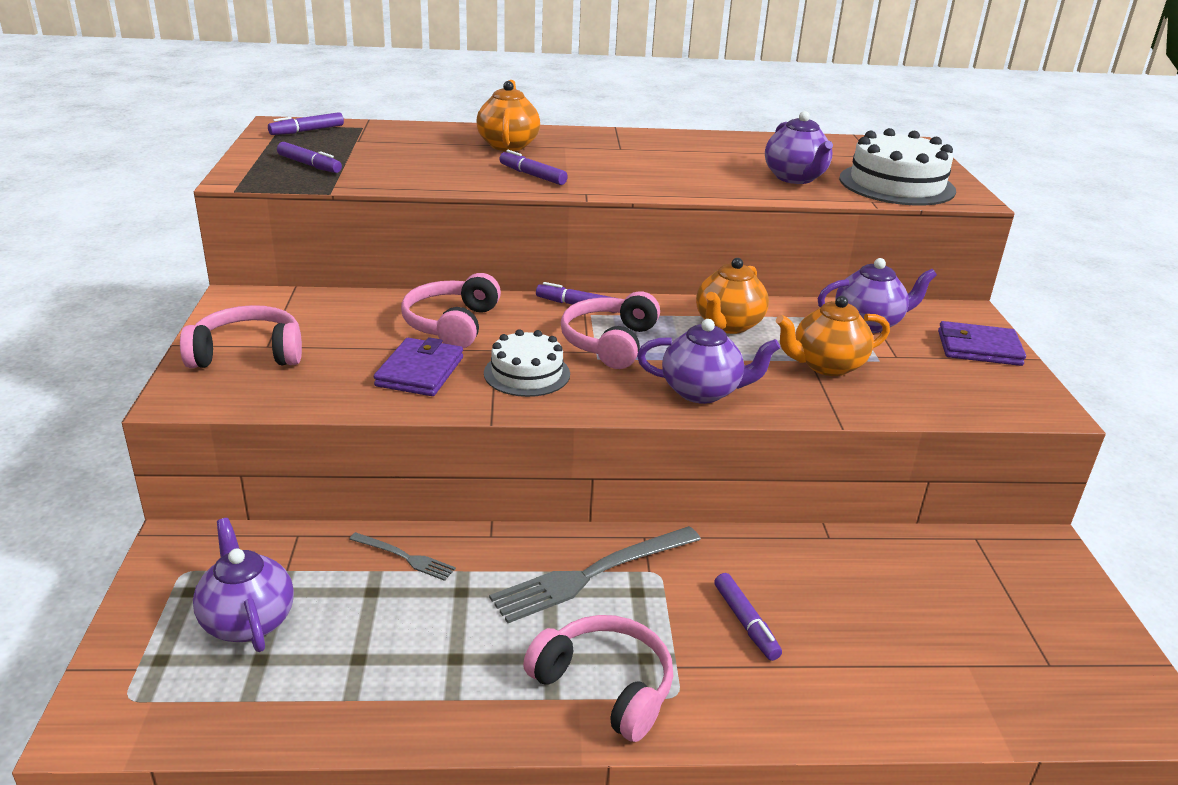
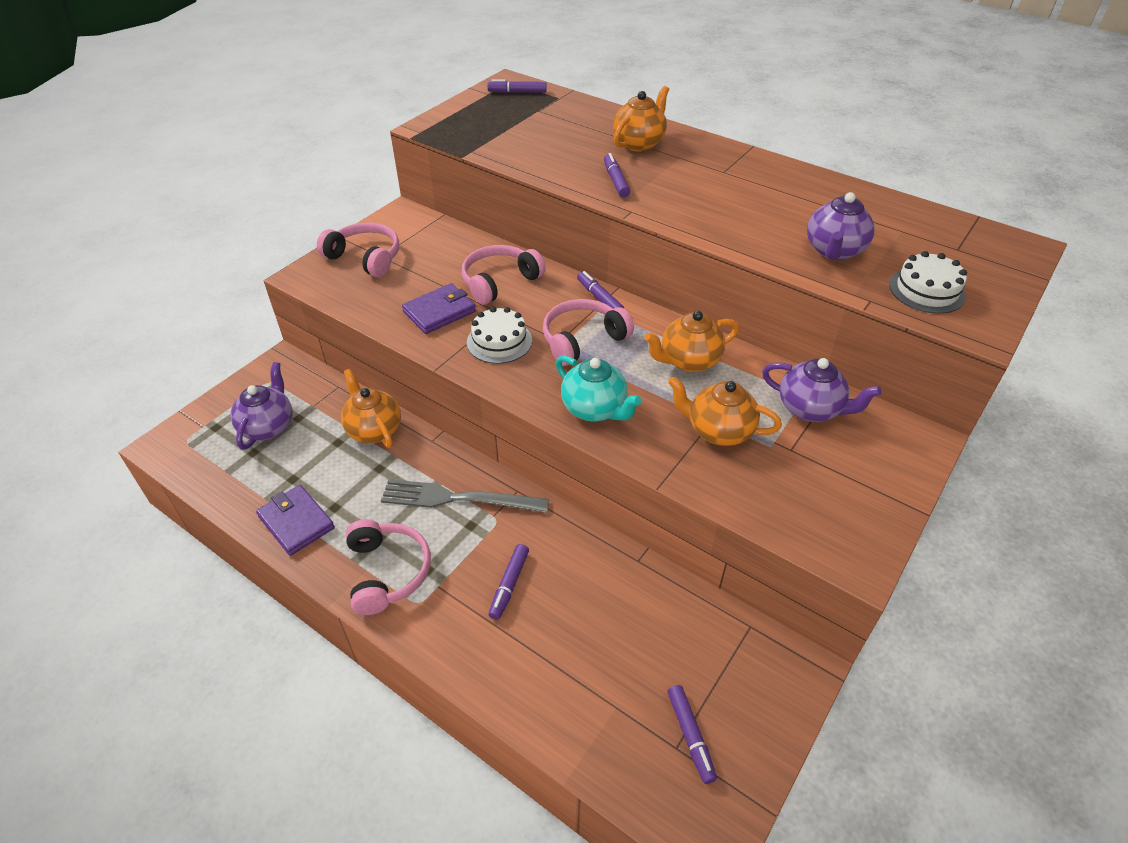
camera: 40 degrees right, 15 degrees up
(309, 165) = (480, 126): purple marker -> purple marker (690, 736)
(404, 557) = (374, 430): grey fork -> orange teapot
(702, 392) = (595, 409): purple teapot -> turquoise teapot
(896, 184) = (927, 290): white cake -> white cake, size x0.63
(979, 348) = (880, 477): purple wallet -> purple wallet (296, 522)

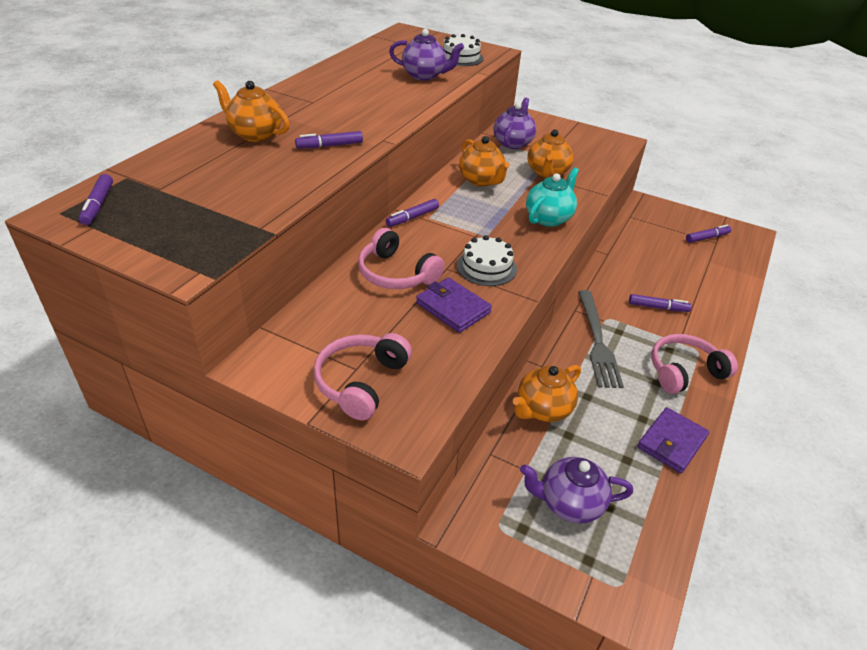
camera: 100 degrees left, 5 degrees down
(582, 339) = (471, 225): pink headphones -> none

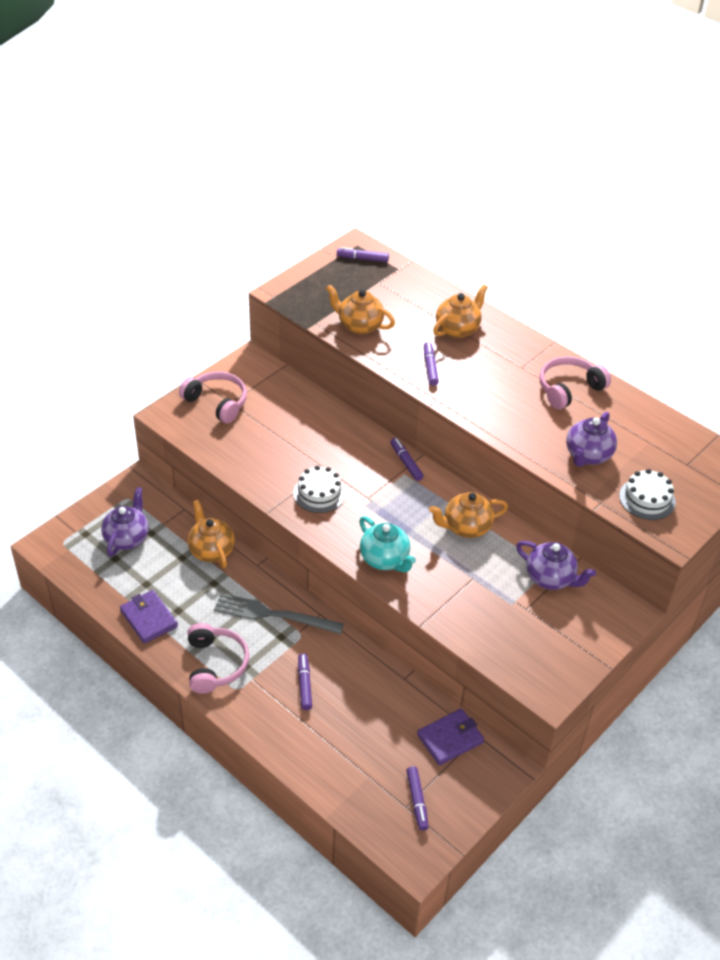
camera: 105 degrees right, 5 degrees up
(396, 274) = (326, 438): pink headphones -> pink headphones (569, 389)
(453, 308) = (274, 461): purple wallet -> purple wallet (450, 739)
(547, 173) = (475, 587): orange teapot -> orange teapot (359, 326)
(658, 307) = (304, 684): purple marker -> purple marker turned 150 degrees clockwise

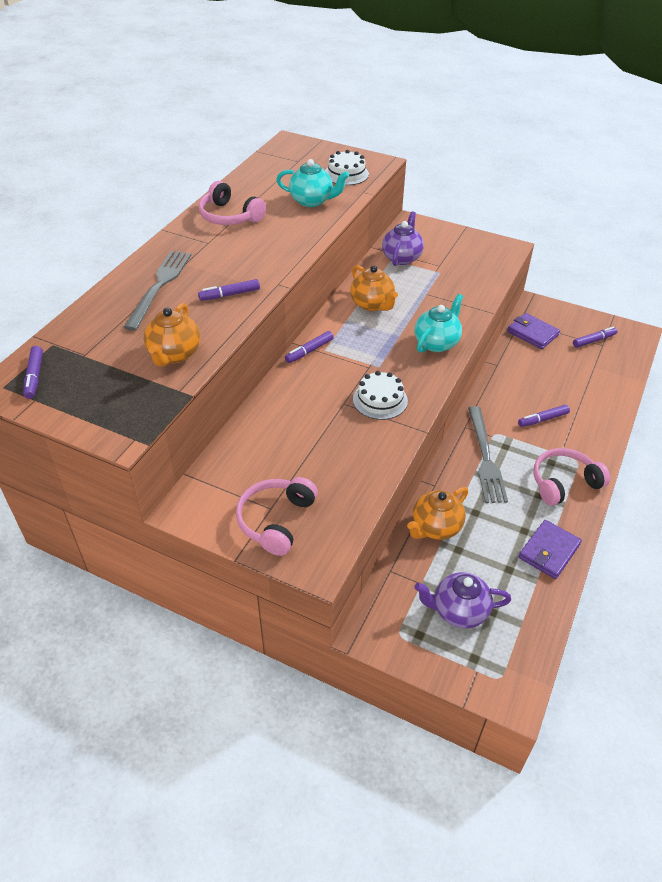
camera: 105 degrees left, 0 degrees up
(458, 329) = (159, 286): orange teapot -> grey fork
(587, 455) = (312, 201): purple teapot -> turquoise teapot

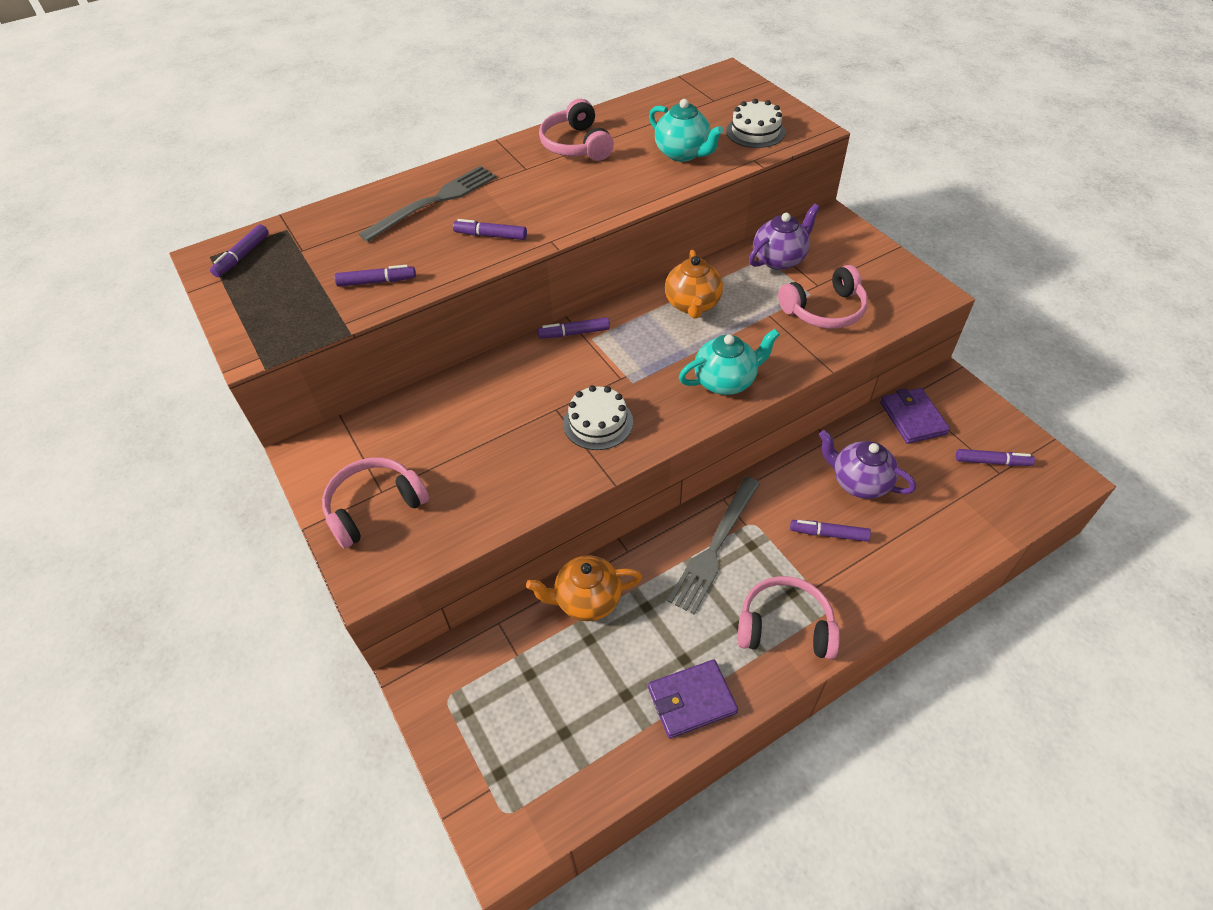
camera: 35 degrees right, 5 degrees up
(174, 354) = (377, 282): orange teapot -> purple marker
(457, 279) = (824, 310): none -> pink headphones
(459, 611) = (529, 709): purple teapot -> purple teapot (859, 482)

